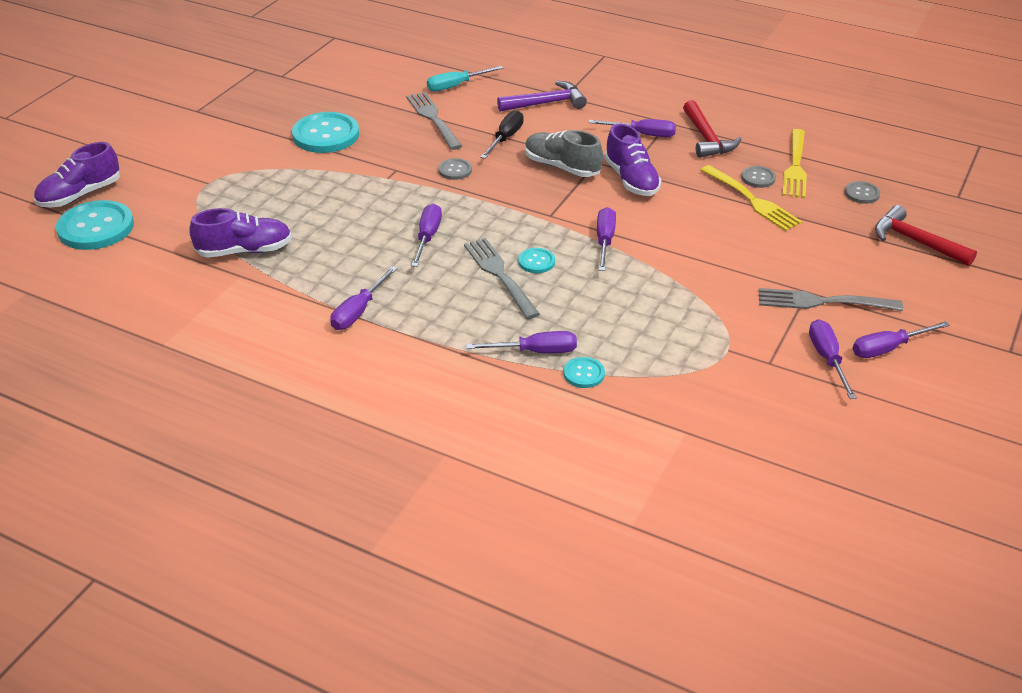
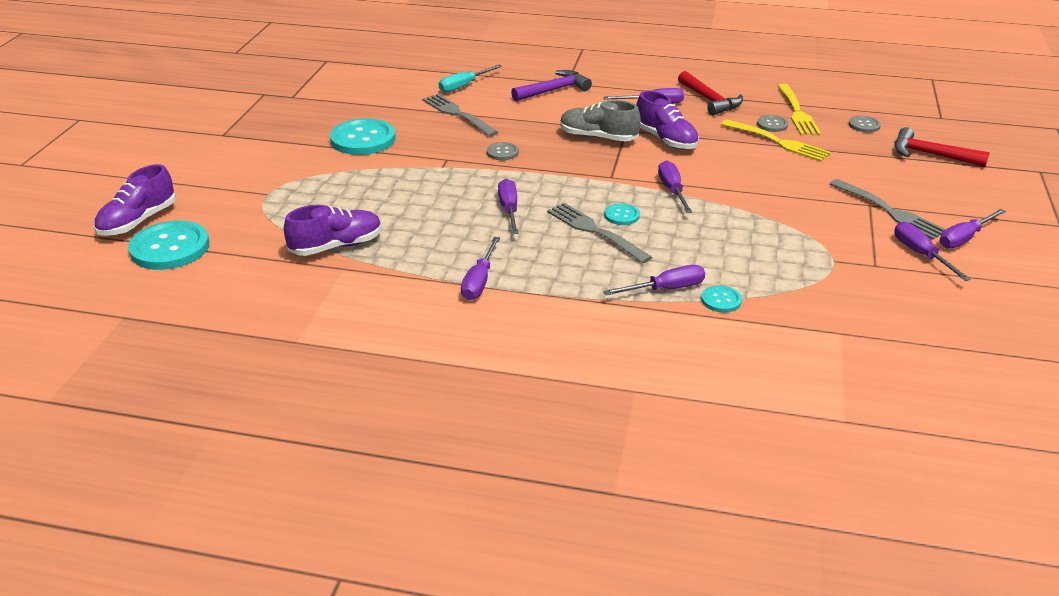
camera: 15 degrees left, 5 degrees down
(505, 138) = (533, 121): black screwdriver -> none
(823, 302) = (888, 211): grey fork -> grey fork turned 120 degrees counterclockwise

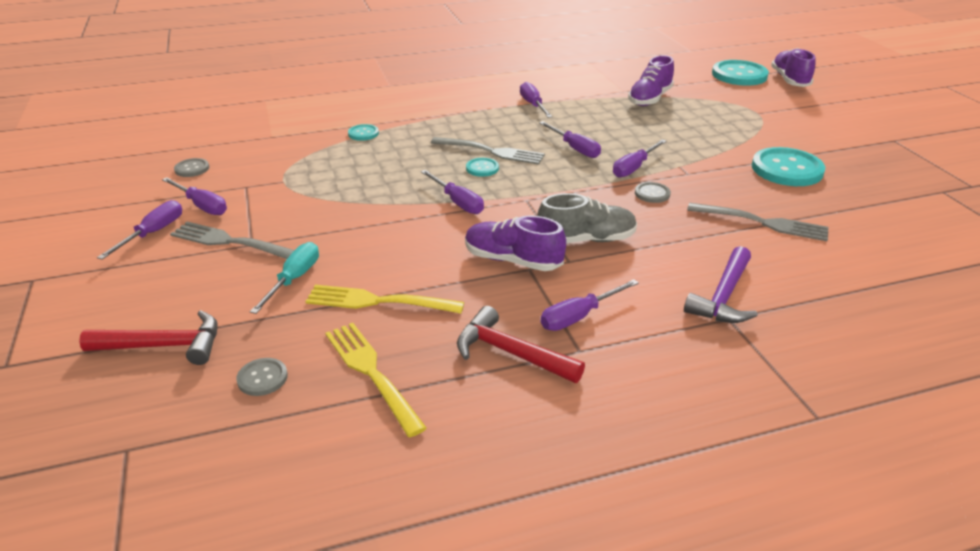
camera: 150 degrees right, 0 degrees up
(464, 86) = (827, 265): turquoise screwdriver -> turquoise screwdriver (294, 279)
(666, 289) = (406, 130): purple screwdriver -> purple screwdriver (634, 168)
(772, 124) = (398, 331): grey button -> grey button (192, 169)

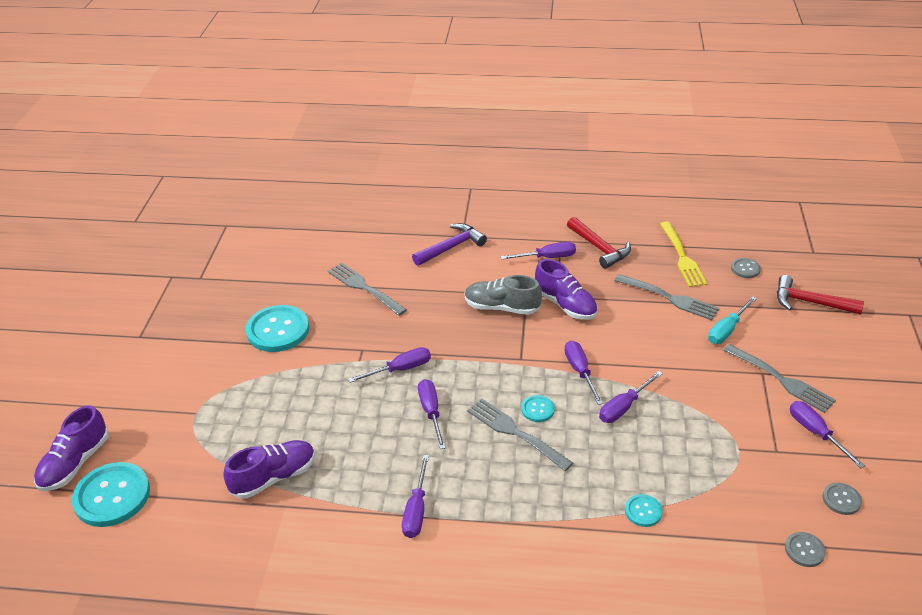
camera: 155 degrees left, 5 degrees up
(153, 233) = (852, 408): purple screwdriver -> purple screwdriver (624, 407)
(379, 301) = (668, 298): yellow fork -> grey fork
(652, 193) = (414, 336): grey button -> grey button (804, 550)

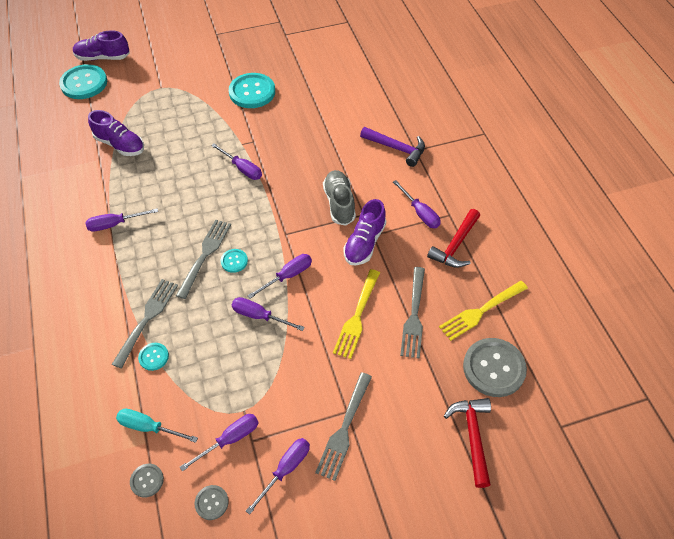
camera: 65 degrees right, 15 degrees up
(365, 288) = (319, 118): grey fork -> grey fork (147, 319)
(431, 412) = (206, 200): purple screwdriver -> purple screwdriver (230, 439)
(654, 335) = (357, 315): none -> yellow fork
(727, 330) = (392, 371): turquoise screwdriver -> turquoise screwdriver (149, 427)
(745, 269) = (494, 368): grey button -> grey button, size x2.07

